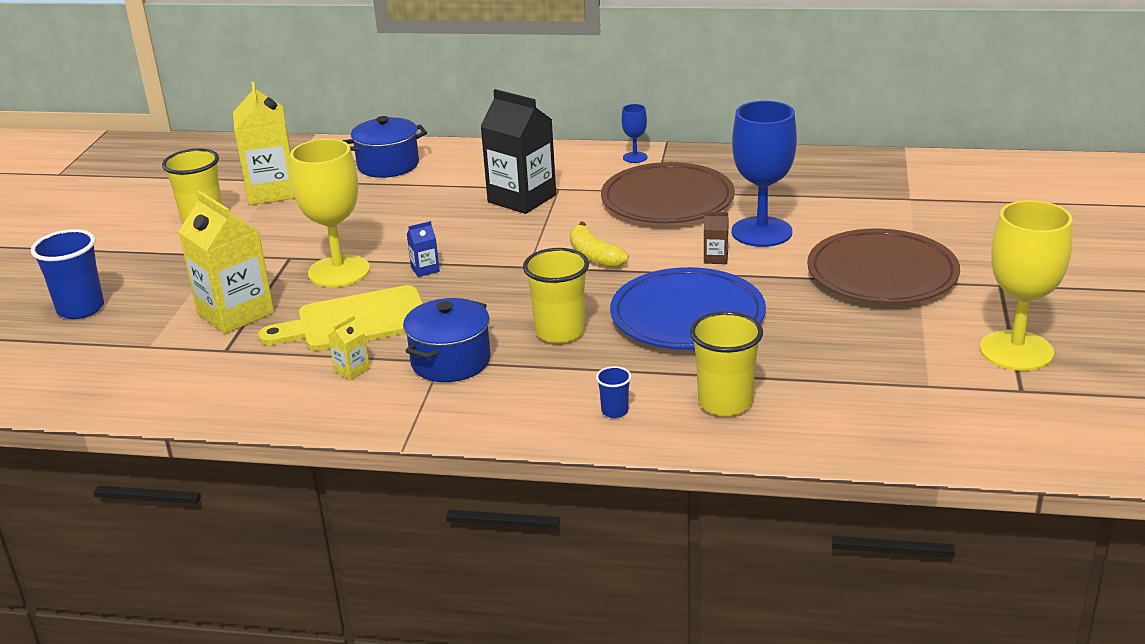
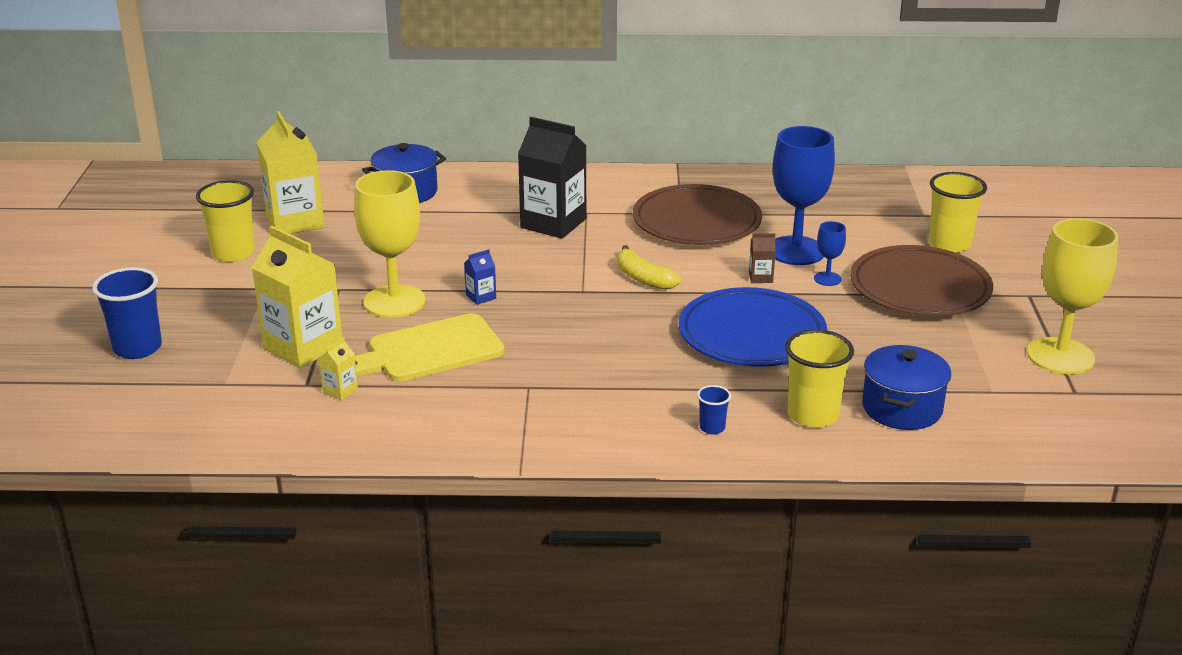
camera: 10 degrees left, 0 degrees up
(352, 370) = (442, 399): yellow carton -> yellow carton (340, 390)
(450, 361) = (538, 387): blue pot -> blue pot (902, 408)
(560, 332) = (635, 354): yellow cup -> yellow cup (949, 244)
(635, 157) = (651, 179): blue goblet -> blue goblet (827, 279)

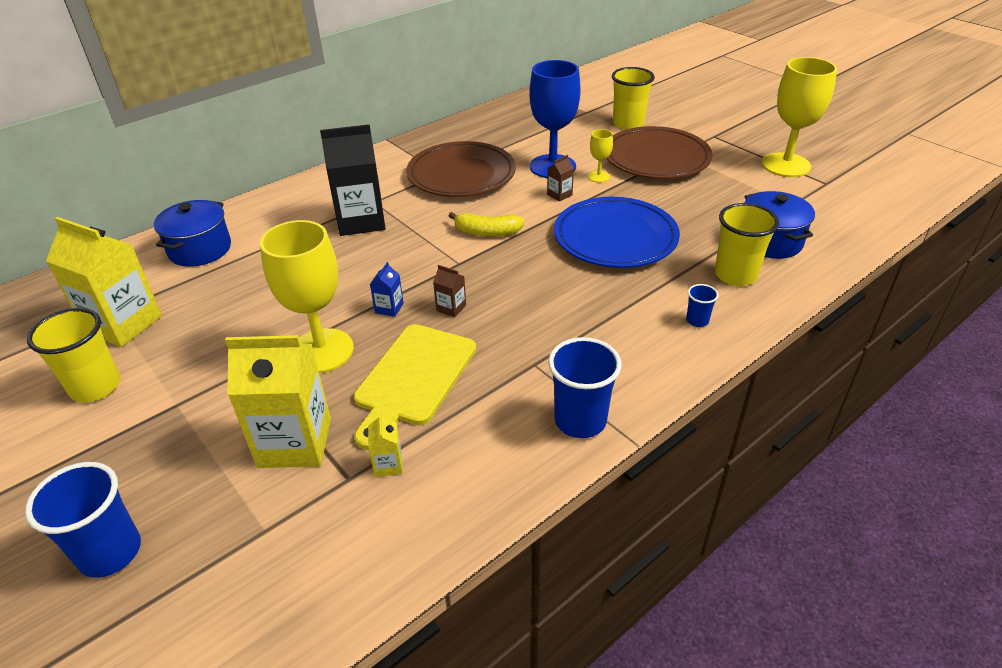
camera: 40 degrees left, 10 degrees up
(503, 437) = (580, 420): none -> blue cup
(526, 319) = (451, 308): none -> brown carton
(827, 279) = (599, 177): blue goblet -> yellow goblet

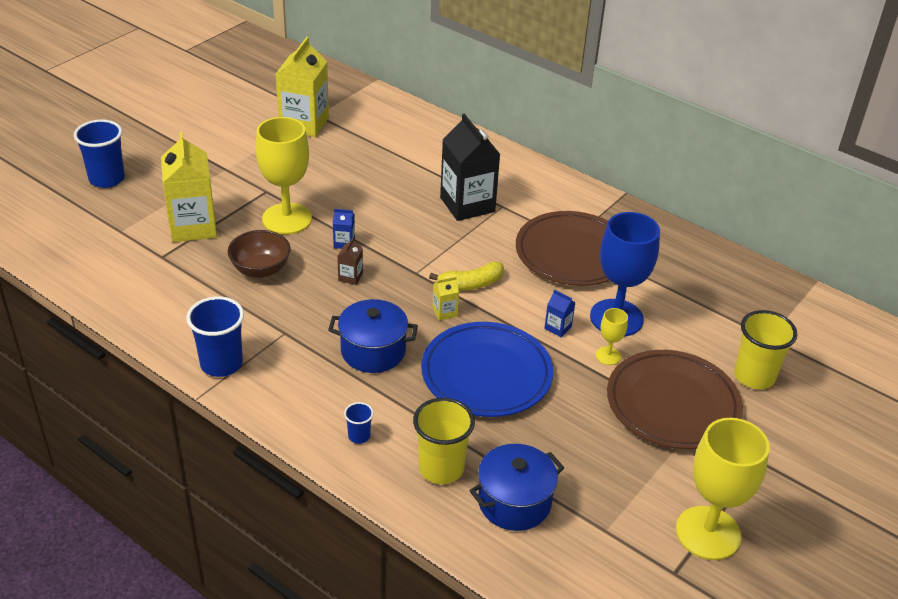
camera: 75 degrees right, 0 degrees up
(95, 387) = (239, 132): yellow cup -> none
(200, 249) = (401, 131): blue pot -> blue pot (373, 351)
(388, 464) = (174, 272): yellow carton -> yellow carton (444, 312)
(413, 379) = (260, 269): yellow cutting board -> brown bowl
(487, 232) = (471, 284): yellow banana -> yellow banana turned 105 degrees counterclockwise
(559, 195) = (558, 328): brown carton -> blue carton

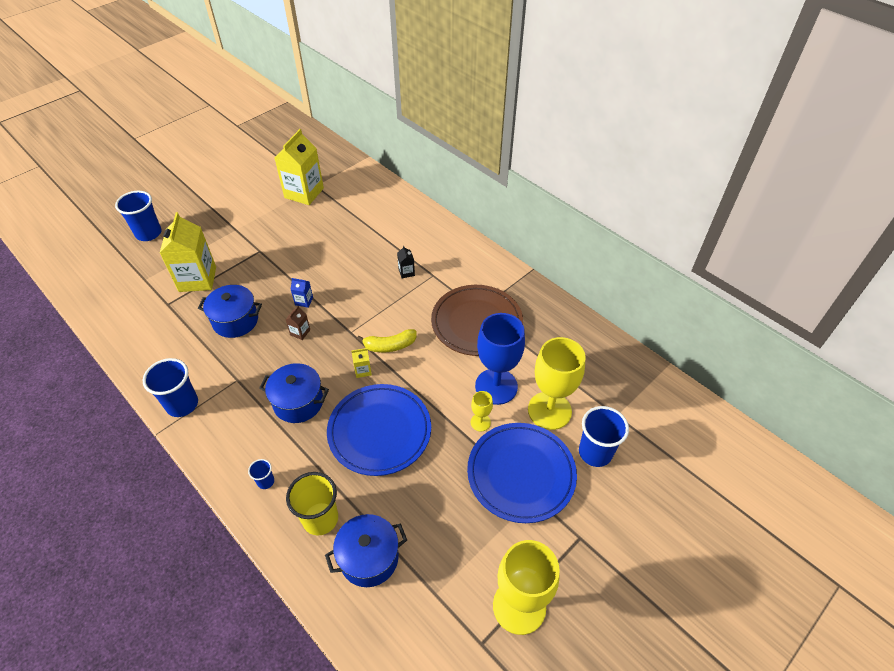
camera: 10 degrees right, 10 degrees up
(260, 269) = (235, 321): brown bowl -> blue pot
(287, 219) = (267, 276): yellow goblet -> yellow goblet (549, 410)
(467, 205) = (406, 272): black carton -> black carton, size x0.42
(558, 328) = (447, 392): blue carton -> none
(672, 404) = (521, 474): brown plate -> blue plate
(754, 376) = (595, 452): yellow cup -> blue cup

